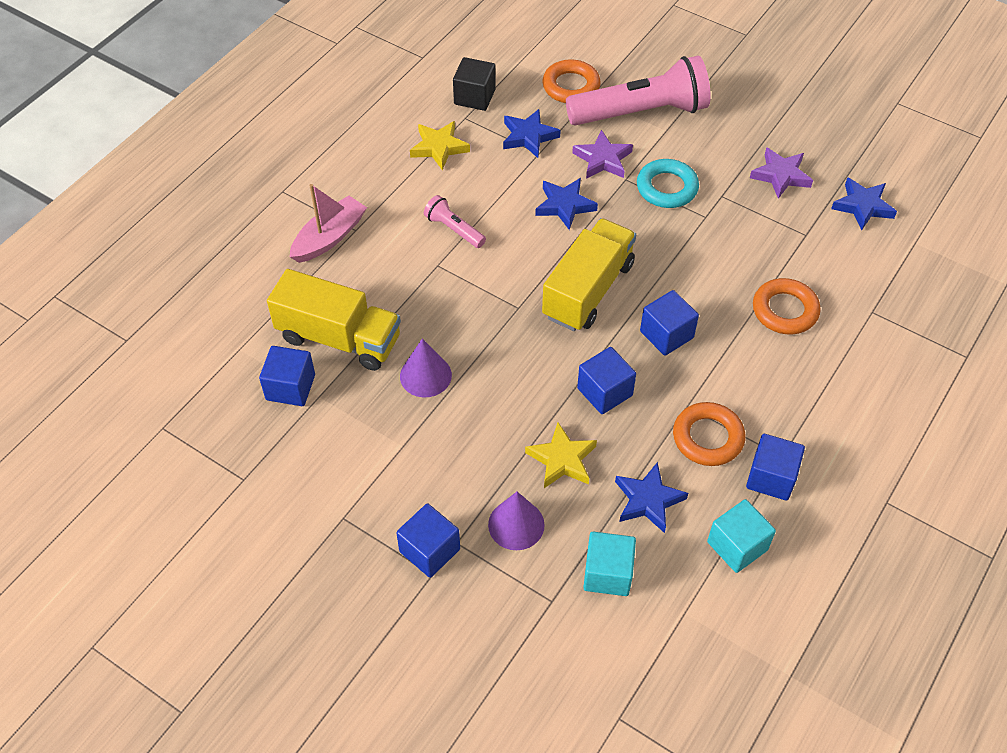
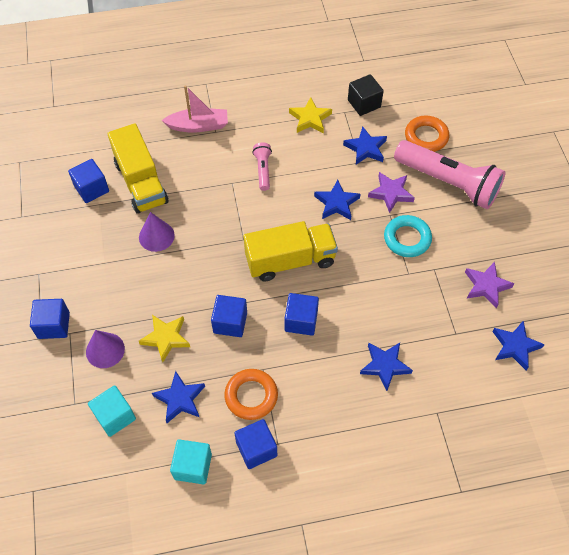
camera: 45 degrees right, 5 degrees up
(785, 310) = (384, 366): orange ring -> blue star

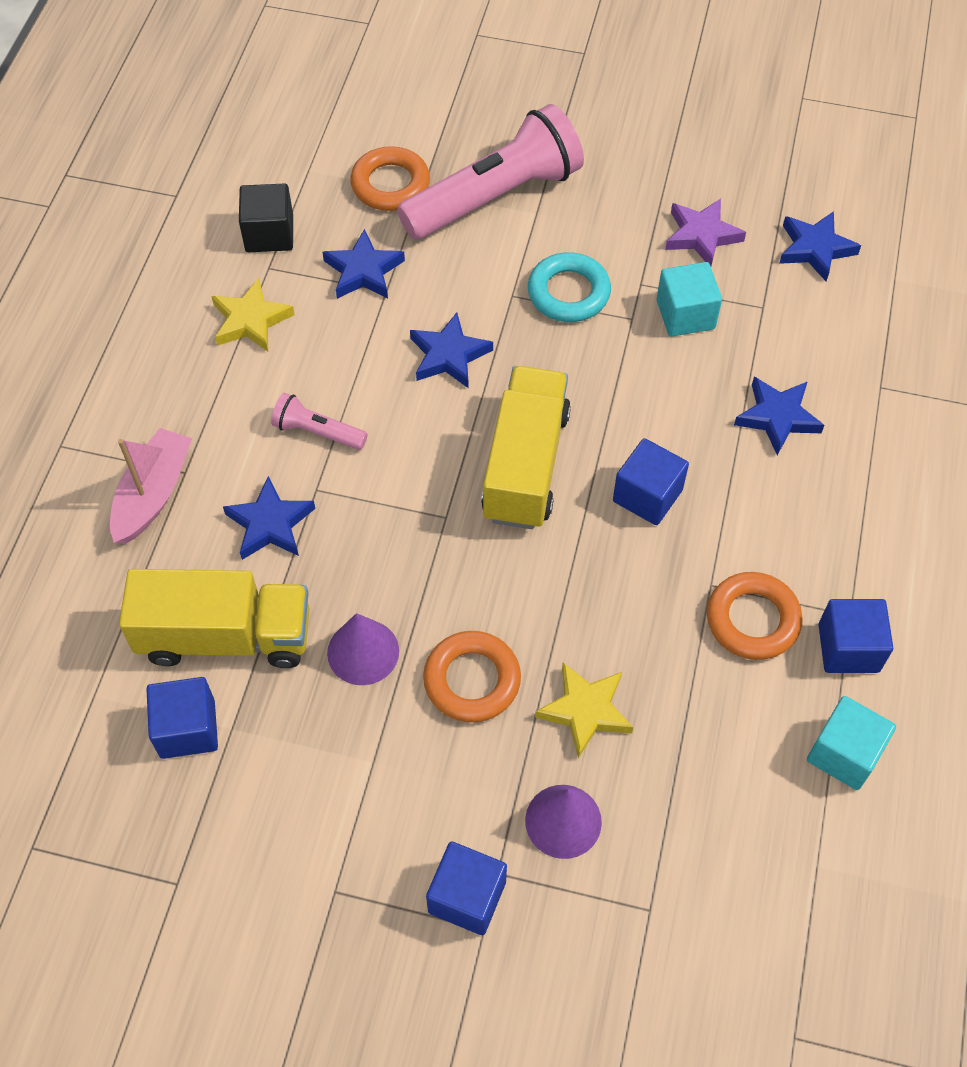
camera: 65 degrees left, 0 degrees up
(115, 416) = (703, 847): turquoise cube -> turquoise cube (685, 315)
(161, 285) = (472, 680): none -> orange ring
(180, 399) = (714, 730): blue star -> blue star (270, 524)
(230, 322) = (602, 599): blue cube -> none
(391, 193) = (472, 276): purple star -> none

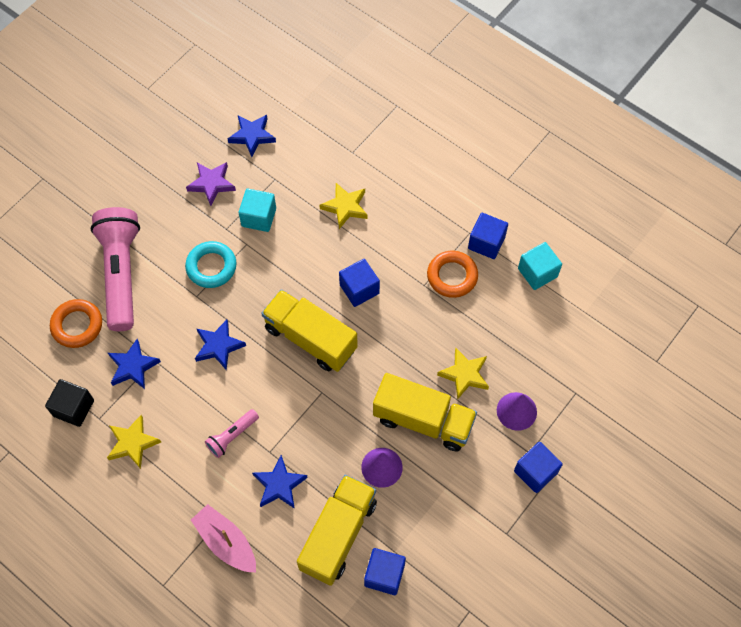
camera: 65 degrees left, 5 degrees up
(472, 680) = (423, 420): orange ring -> yellow truck
(777, 417) = (345, 207): blue star -> yellow star

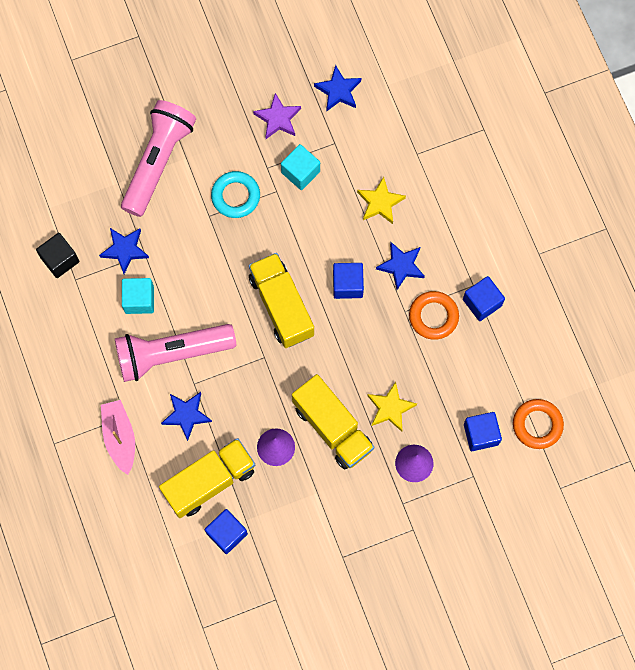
camera: 30 degrees right, 10 degrees up
(77, 325) = (99, 189): orange ring -> orange ring (537, 425)
(133, 443) = (91, 315): yellow star -> none
(218, 346) = (203, 270): blue star -> blue star (401, 266)
(232, 436) = (171, 354): pink flashlight -> pink flashlight, size x2.20
(535, 472) = (397, 521): blue cube -> blue cube (481, 434)
(537, 272) = (509, 354): turquoise cube -> turquoise cube (139, 300)

